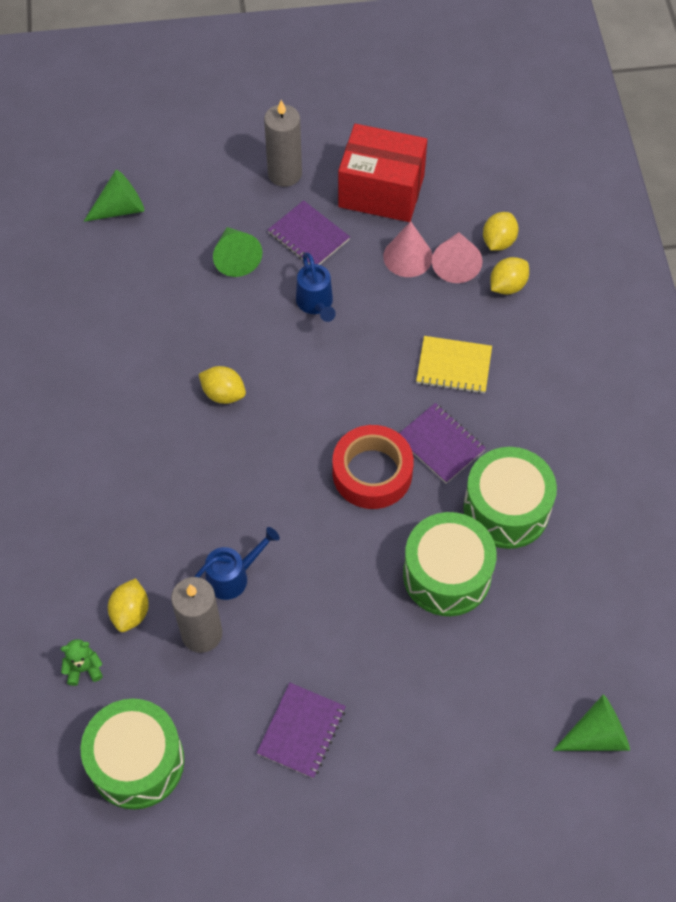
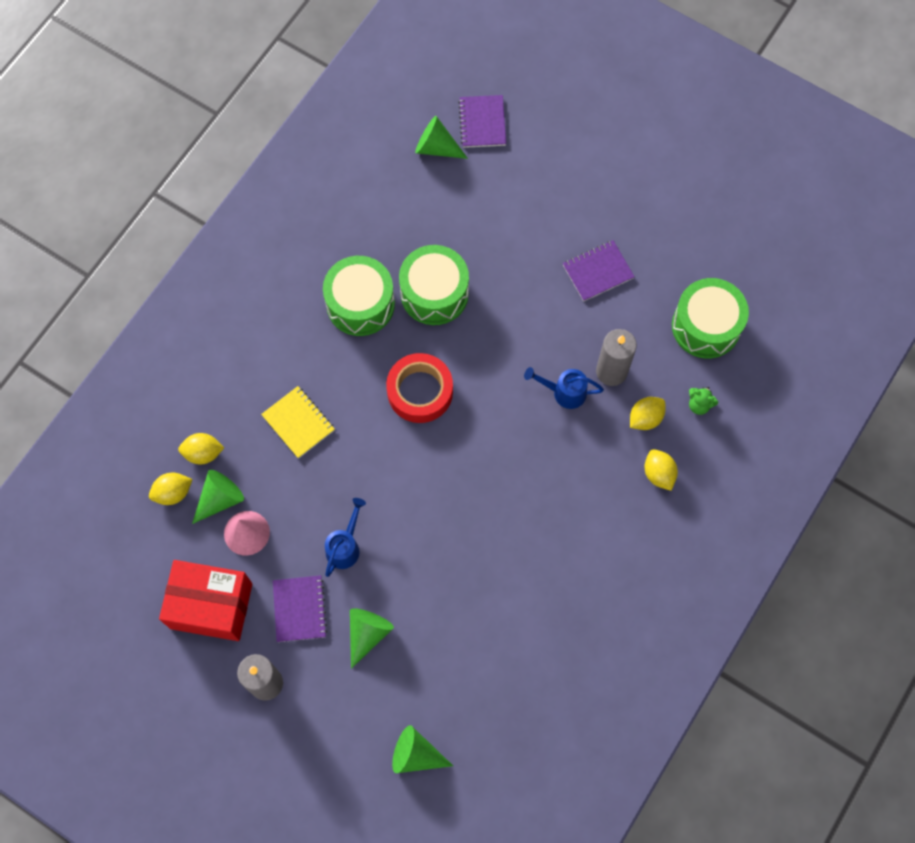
camera: 140 degrees left, 10 degrees up
(223, 394) = (468, 526): yellow lemon -> yellow lemon (658, 474)
(381, 191) = (211, 606): red box -> red box turned 45 degrees counterclockwise
(440, 444) = (359, 376): purple notebook -> purple notebook (482, 122)
(456, 264) = (220, 499): pink cone -> green cone

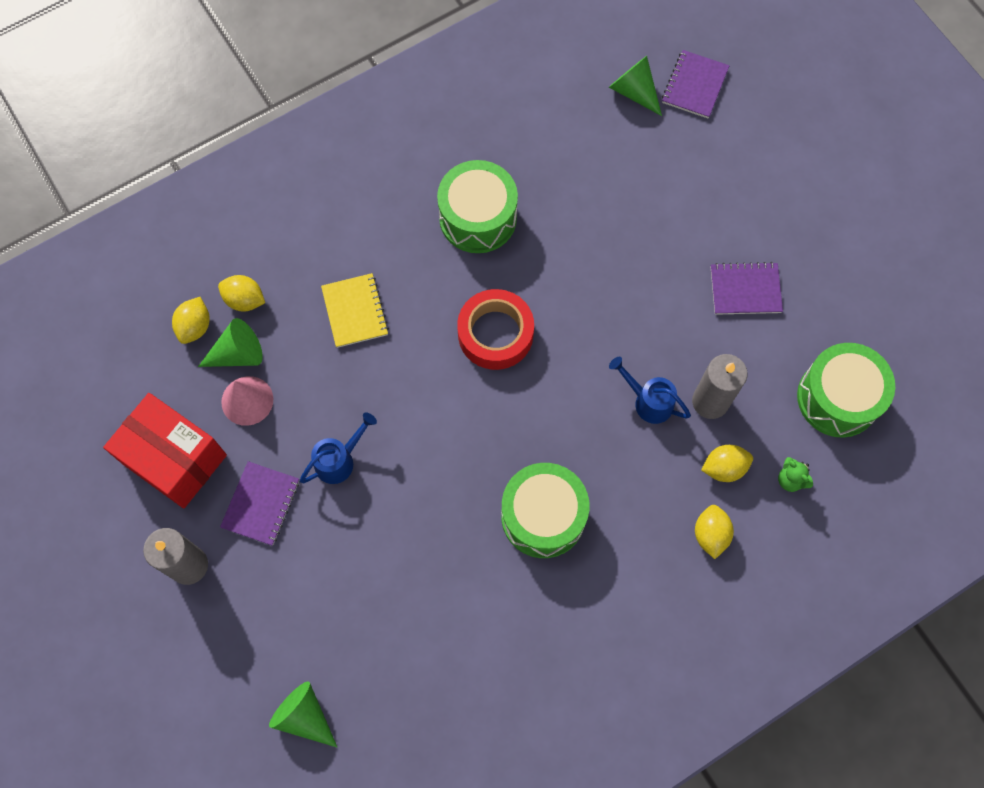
camera: 25 degrees right, 0 degrees up
(173, 493) = (195, 327): yellow lemon -> yellow lemon turned 75 degrees counterclockwise
(367, 634) = (317, 562): green cone -> none
(434, 293) = (560, 239): green drum -> green drum (543, 516)

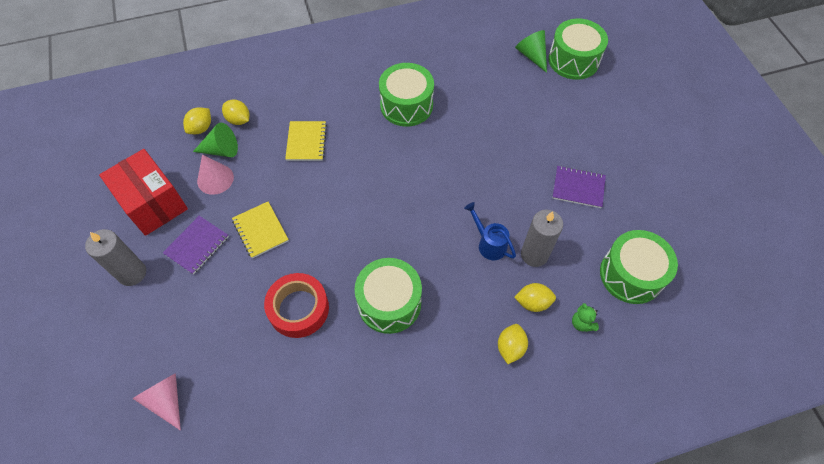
camera: 15 degrees right, 10 degrees down
(304, 716) = (166, 400): green cone -> pink cone
(339, 460) = (260, 230): blue watering can -> yellow notebook
(495, 334) = (395, 176): red tape -> red tape (298, 308)
(694, 85) = (573, 60): purple notebook -> green drum

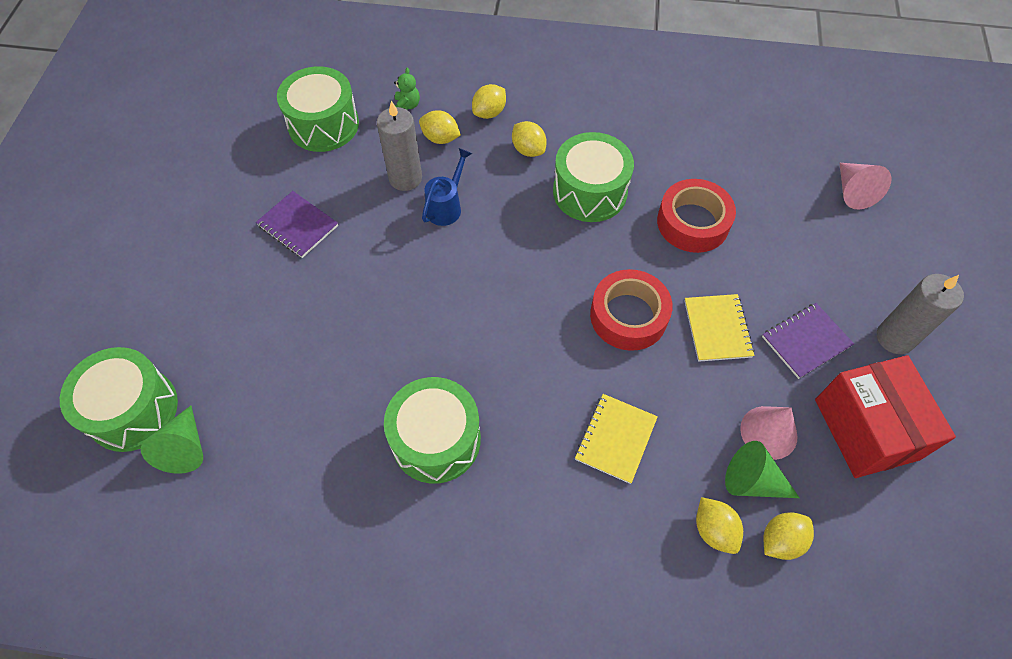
camera: 155 degrees left, 0 degrees up
(323, 215) = (628, 316): none -> red tape
(457, 322) = (528, 150): none -> yellow lemon
(489, 244) = (446, 207): blue watering can -> blue watering can turned 135 degrees counterclockwise

